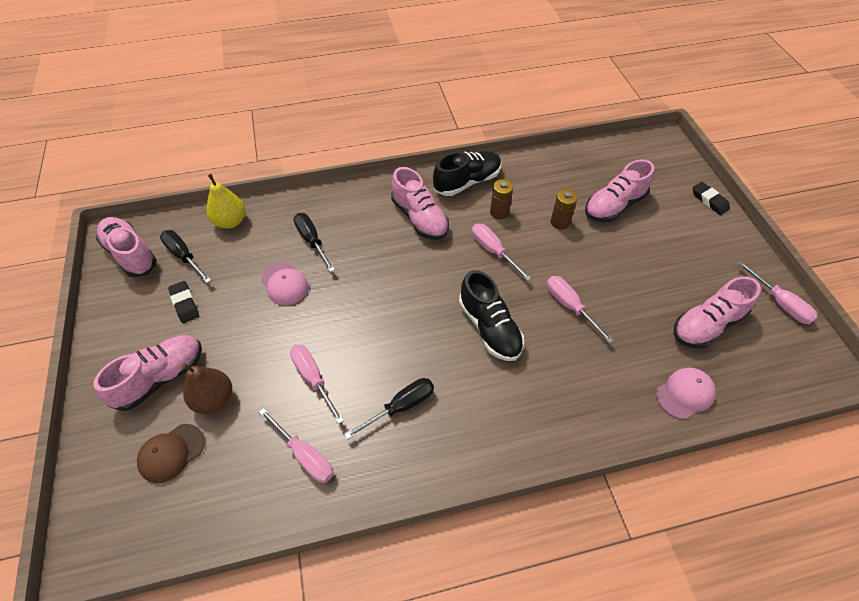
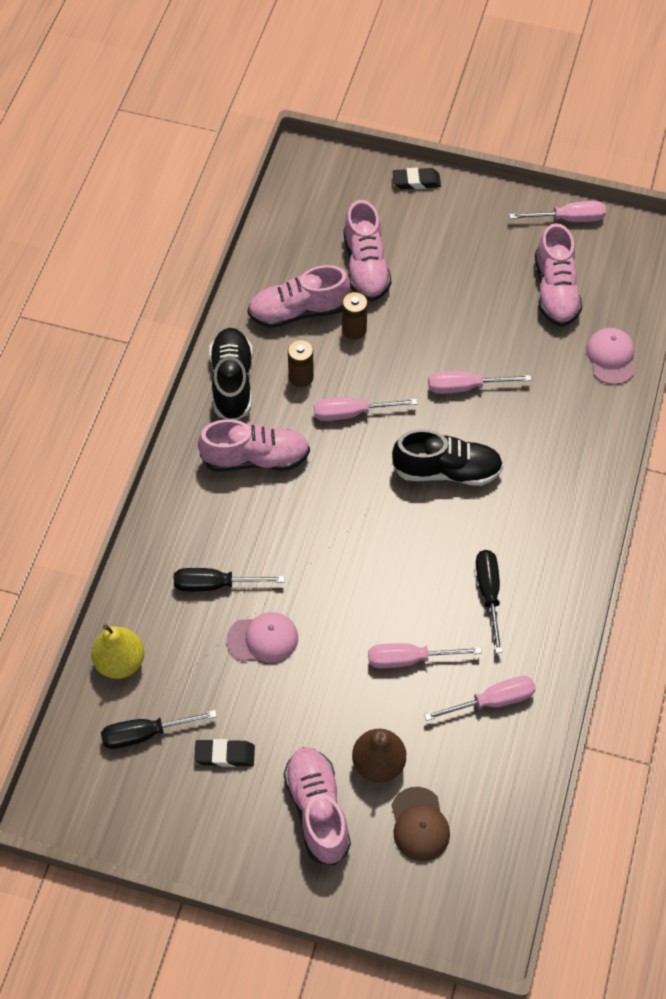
camera: 60 degrees left, 5 degrees up
(131, 254) = (100, 795): pink shoe -> pink shoe (298, 311)

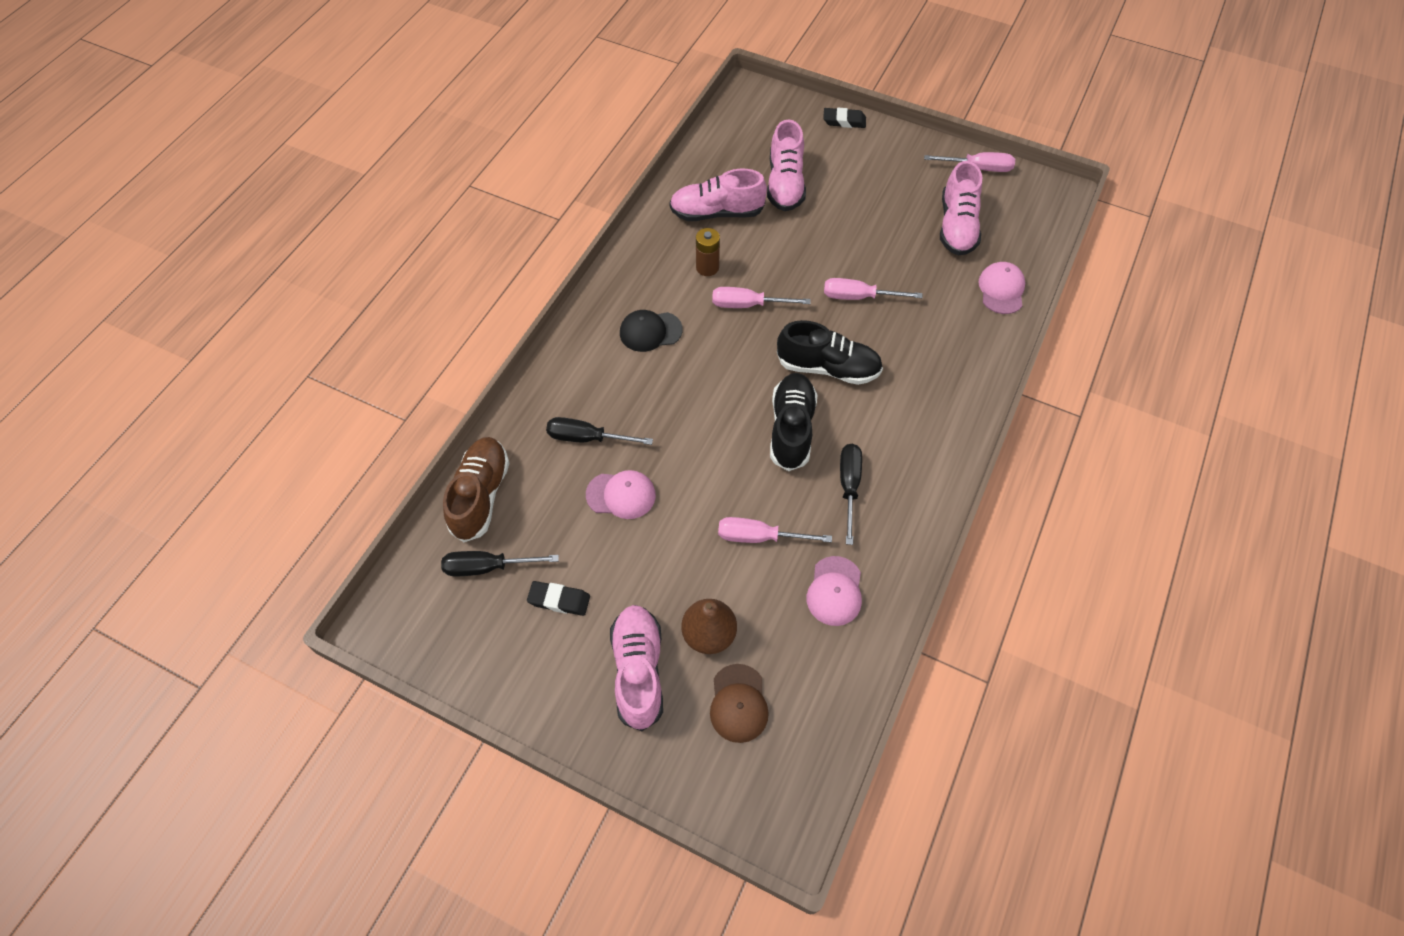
camera: 10 degrees right, 0 degrees up
(120, 662) = (481, 495): yellow pear -> brown shoe
(232, 382) = (643, 263): black shoe -> black shoe (791, 429)
(255, 458) = (650, 331): pink shoe -> black cap
(354, 330) = (764, 234): brown battery -> none
(492, 701) = (835, 591): pink screwdriver -> pink cap

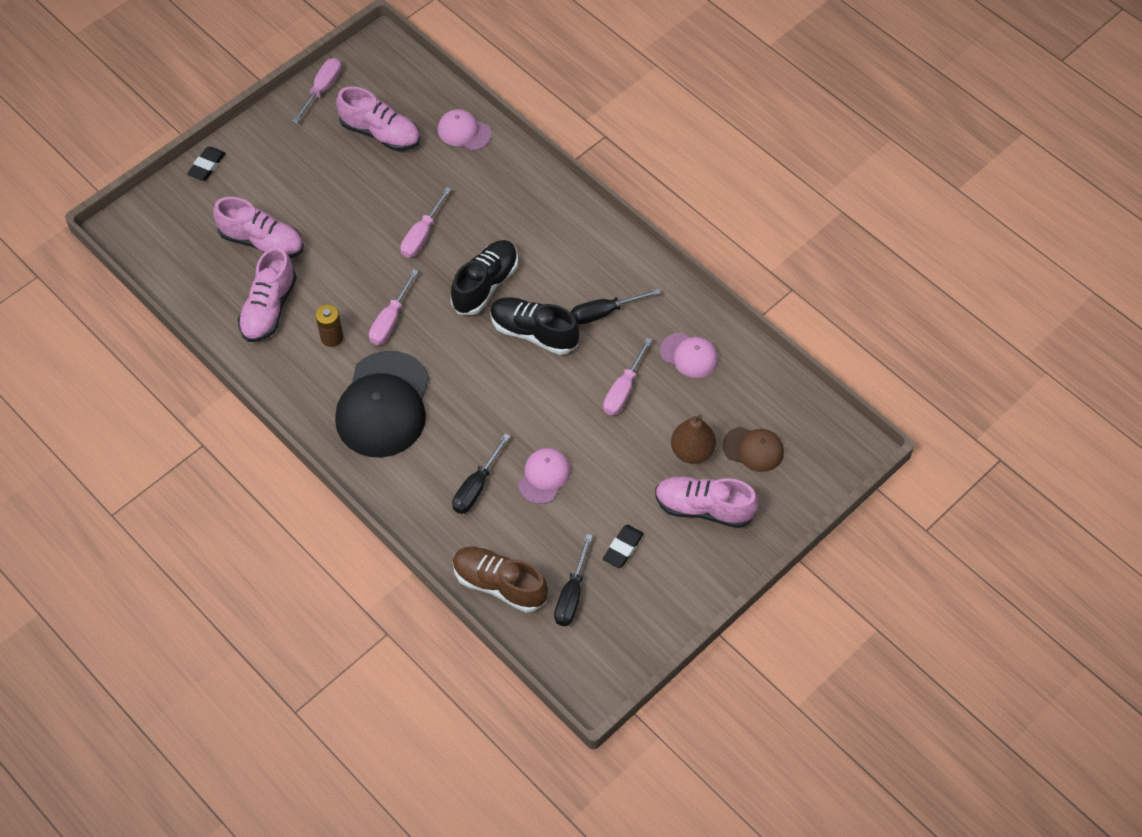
camera: 70 degrees left, 0 degrees up
(650, 331) = (384, 405): black cap -> black cap, size x1.98
(849, 487) = (604, 312): black screwdriver -> black screwdriver turned 45 degrees counterclockwise

